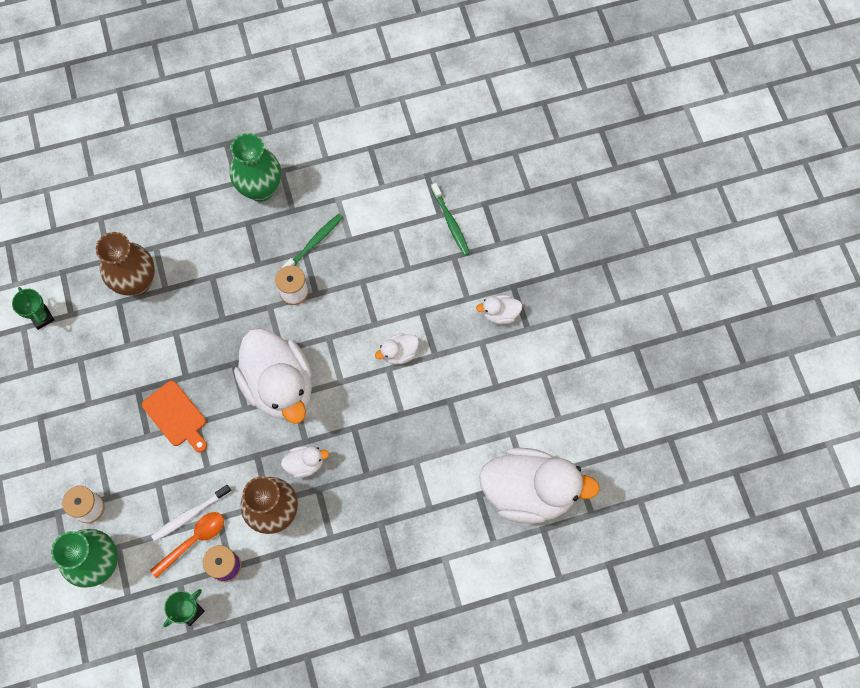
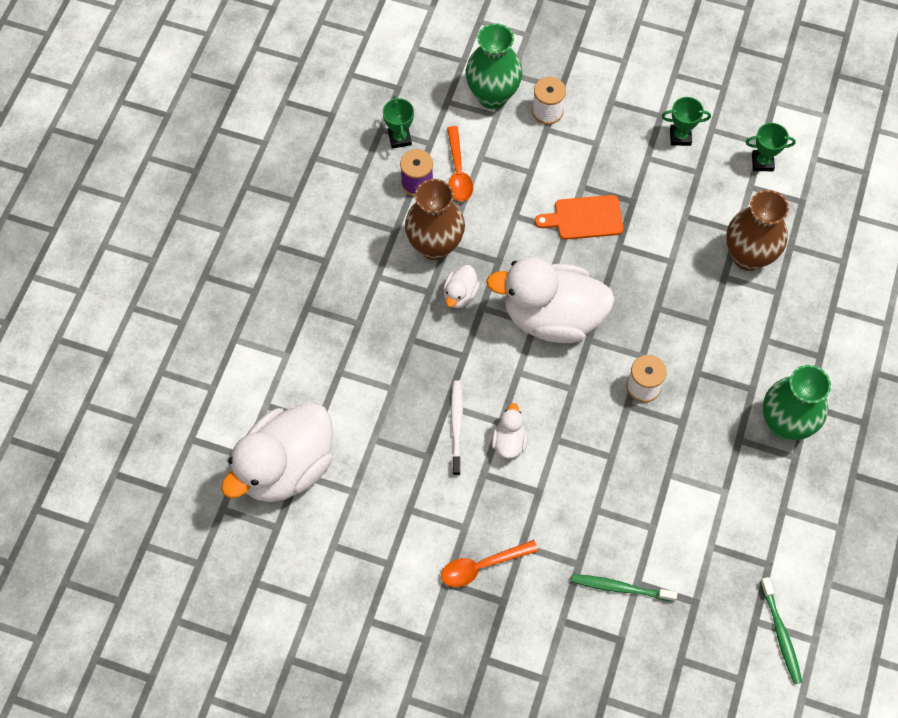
camera: 125 degrees right, 5 degrees down
(53, 390) = (680, 137): none -> green trophy
(189, 515) = (483, 180): white toothbrush -> white toothbrush (456, 425)
(314, 242) = (686, 438): green toothbrush -> green toothbrush (781, 634)
(500, 314) = (482, 566): white duck -> orange spoon

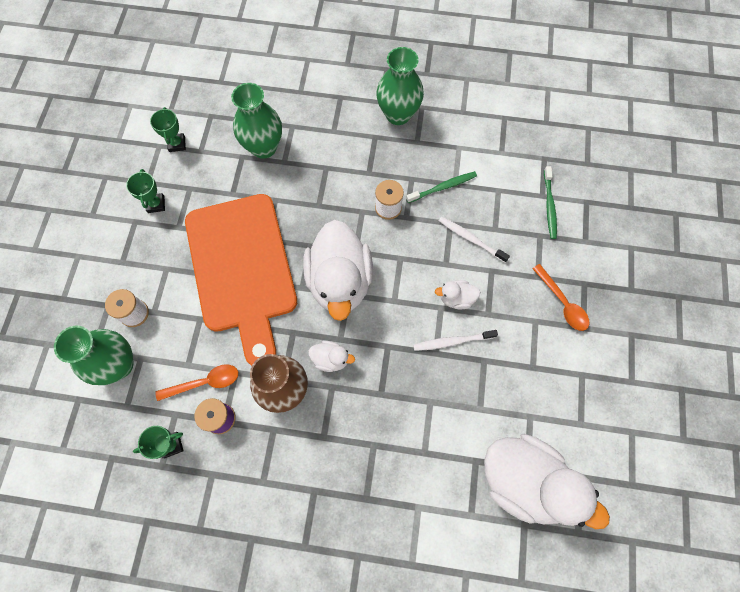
camera: 100 degrees left, 5 degrees up
(584, 218) = (242, 268): orange cutting board -> orange cutting board, size x2.41
(586, 476) = (470, 239): none -> white toothbrush
(748, 256) = (264, 147): brown vase -> green vase
(781, 634) = (550, 107): green toothbrush -> green toothbrush (443, 187)

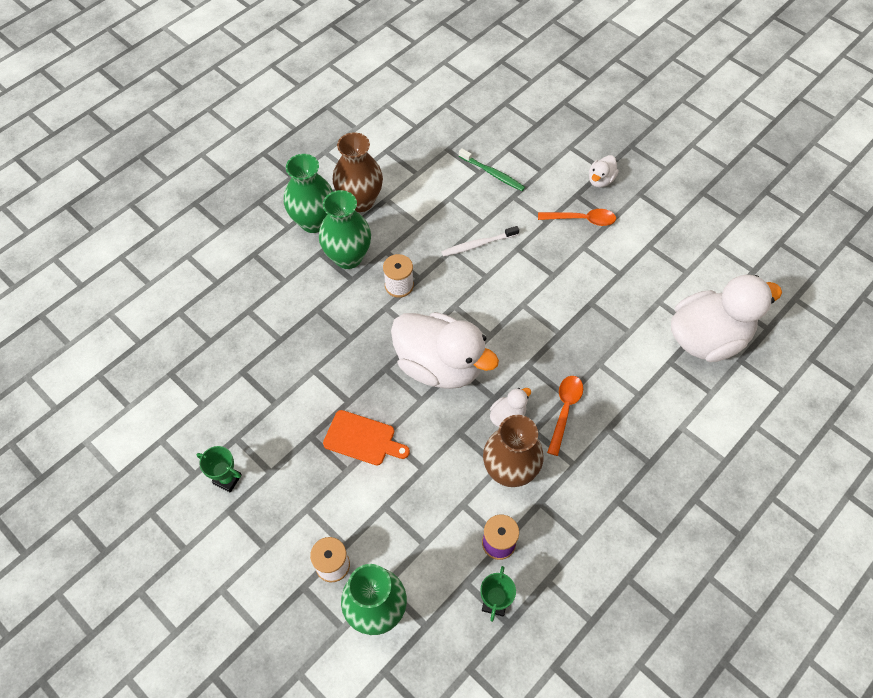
camera: 55 degrees left, 10 degrees down
(177, 144) = (175, 422): green trophy -> none
(205, 382) = (453, 537): orange spoon -> orange spoon (565, 410)
(242, 268) = (362, 438): orange cutting board -> orange cutting board, size x0.42
(264, 147) = (249, 347): green vase -> green vase (348, 257)
(442, 132) = (360, 201): none -> brown vase
(443, 187) = (414, 233): green toothbrush -> none
(452, 341) = (558, 315): white toothbrush -> none
(456, 298) = (523, 288): white duck -> white duck (600, 180)

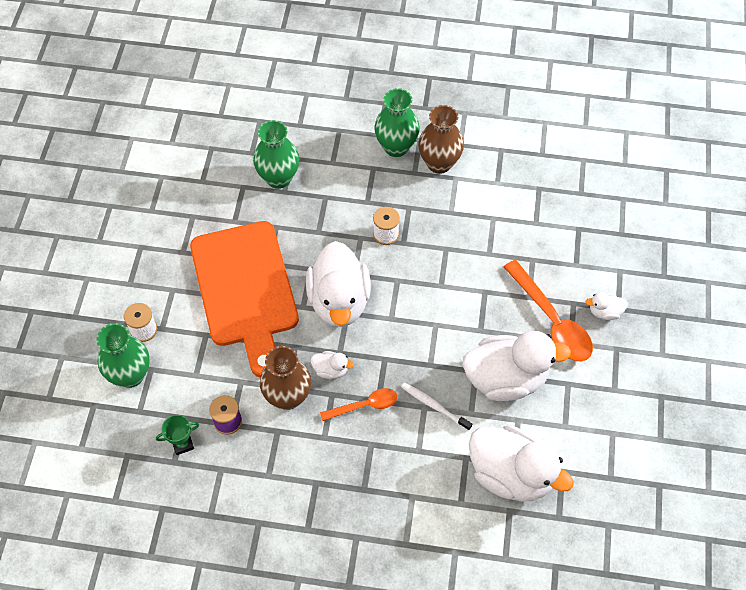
camera: 55 degrees right, 0 degrees up
(227, 479) = (160, 231): green trophy -> none
(348, 257) = (383, 187): green vase -> green vase (278, 178)
(362, 438) = (245, 289): orange cutting board -> orange cutting board, size x2.41
(478, 245) = (465, 262): white toothbrush -> white toothbrush (434, 406)
(493, 174) = (542, 233): green toothbrush -> none
(582, 219) = (551, 320): orange spoon -> orange spoon, size x1.73
(614, 285) = (506, 378): none -> white duck

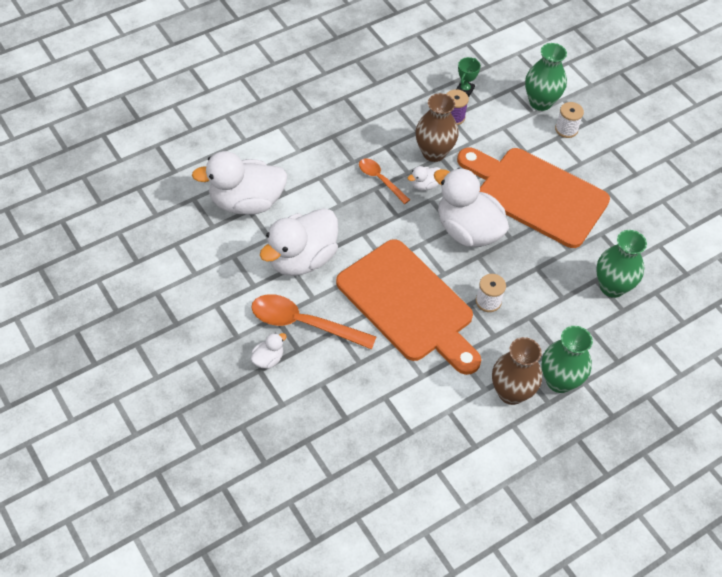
camera: 135 degrees right, 5 degrees down
(365, 405) = (380, 179): orange spoon -> orange spoon turned 105 degrees clockwise
(434, 406) = (335, 209): white toothbrush -> none
(451, 276) = (409, 304): none -> orange cutting board

